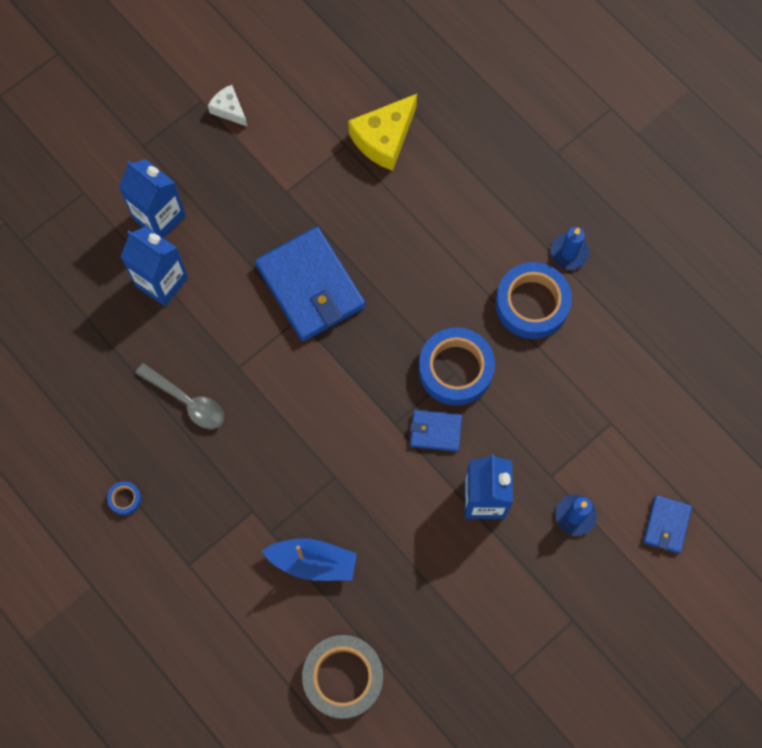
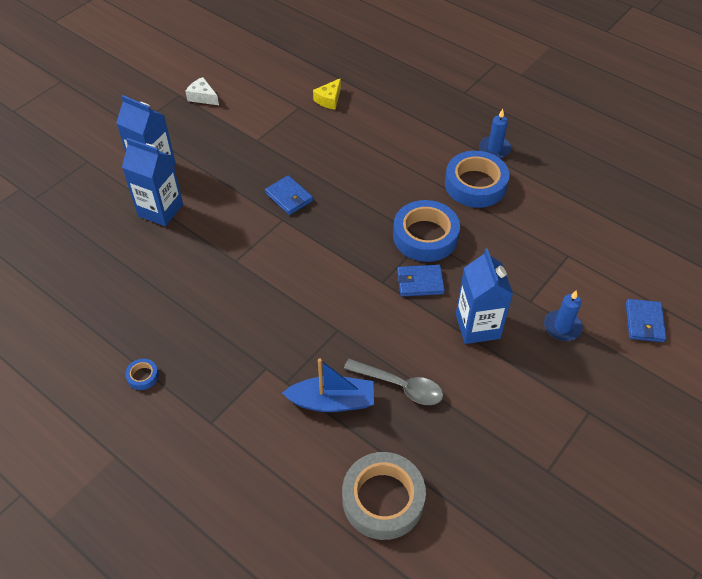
camera: 10 degrees left, 20 degrees down
(187, 401) = (193, 291): grey spoon -> grey spoon (400, 386)
(311, 286) = (289, 197): blue wallet -> blue wallet, size x0.49
(384, 139) = (329, 99): yellow cheese -> yellow cheese, size x0.56

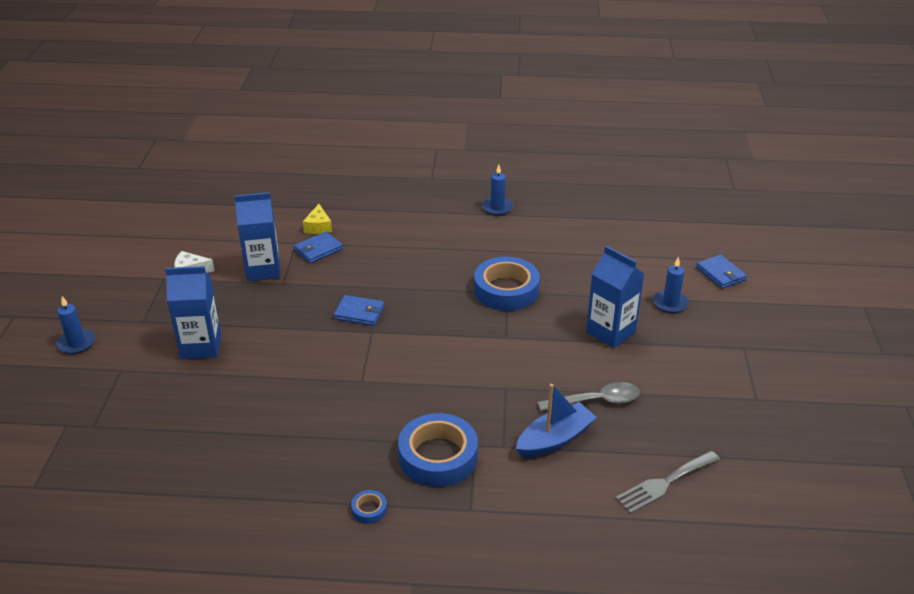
camera: 35 degrees left, 15 degrees down
(79, 123) = (76, 343): none -> blue candle
(160, 210) = (244, 376): blue carton -> blue carton (263, 270)
(383, 499) = (664, 483): grey tape -> grey fork
(420, 282) = (536, 323): blue wallet -> blue wallet (318, 250)
(475, 184) = (508, 238): blue tape -> blue tape (438, 456)

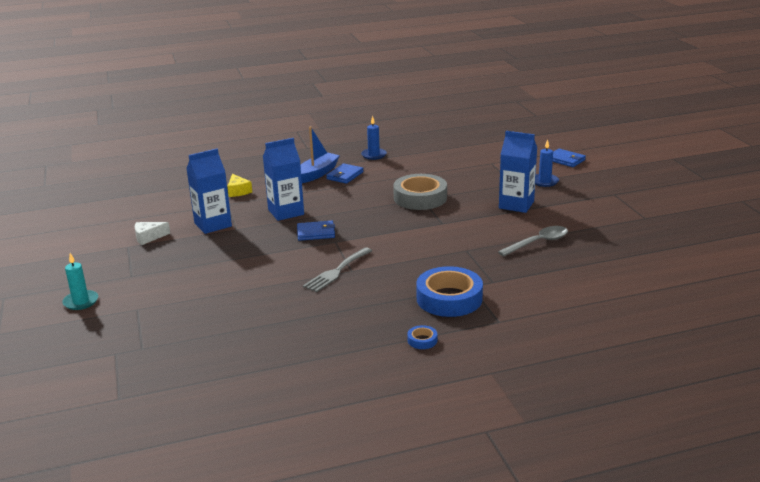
camera: 20 degrees left, 10 degrees down
(76, 343) = (81, 302): blue candle -> turquoise candle
(201, 346) = (198, 279): blue carton -> blue carton (286, 212)
(318, 250) = (250, 204): blue wallet -> blue wallet (345, 175)
(506, 290) = (420, 198): blue tape -> grey tape
(555, 439) = (527, 269): blue boat -> blue boat (317, 173)
(664, 483) = (623, 274): grey fork -> grey fork (336, 271)

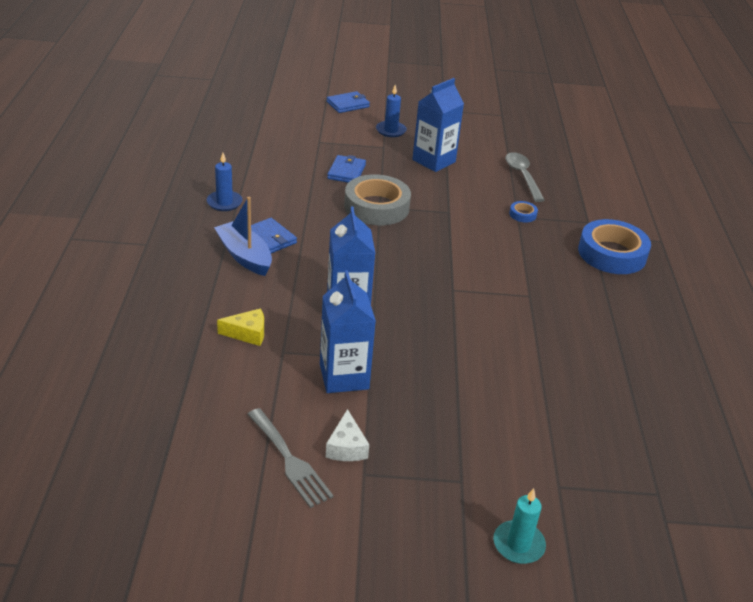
camera: 75 degrees left, 10 degrees up
(316, 233) = (422, 298): blue wallet -> blue wallet (346, 172)
(336, 271) = (527, 306): grey fork -> grey fork (290, 460)
(422, 340) = (684, 290): blue tape -> blue tape (522, 214)

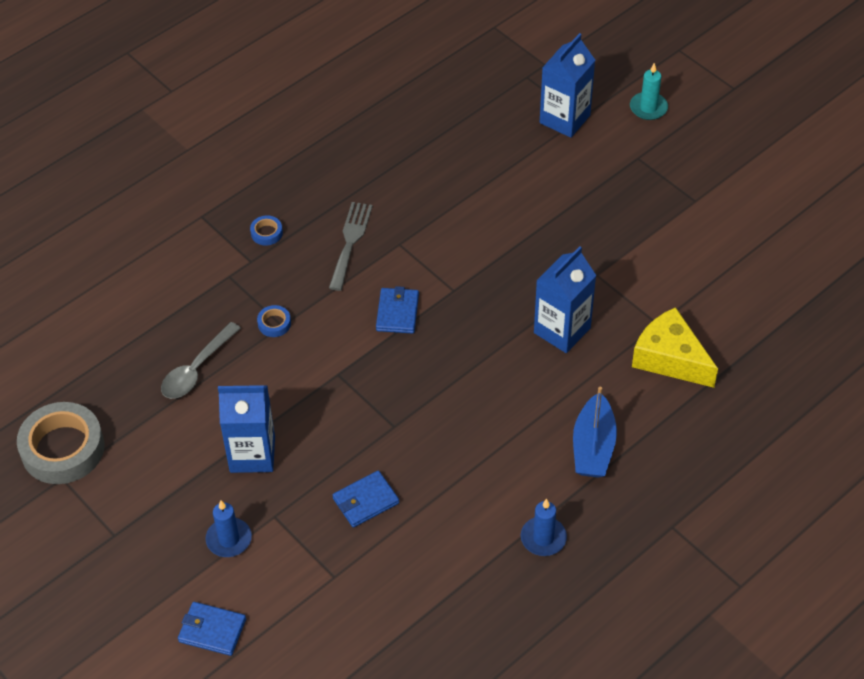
camera: 130 degrees left, 15 degrees up
(247, 333) = (670, 358): yellow cheese -> yellow cheese, size x1.79
(270, 238) = (546, 454): blue wallet -> blue wallet (397, 312)
(290, 460) = (735, 239): grey fork -> grey fork (350, 242)
(344, 376) = (634, 273): blue carton -> blue carton (564, 119)
(346, 447) = (688, 223): white cheese -> none
(376, 207) = (398, 427): grey tape -> grey tape (63, 449)
(612, 254) = (266, 233): blue tape -> blue tape, size x0.42

